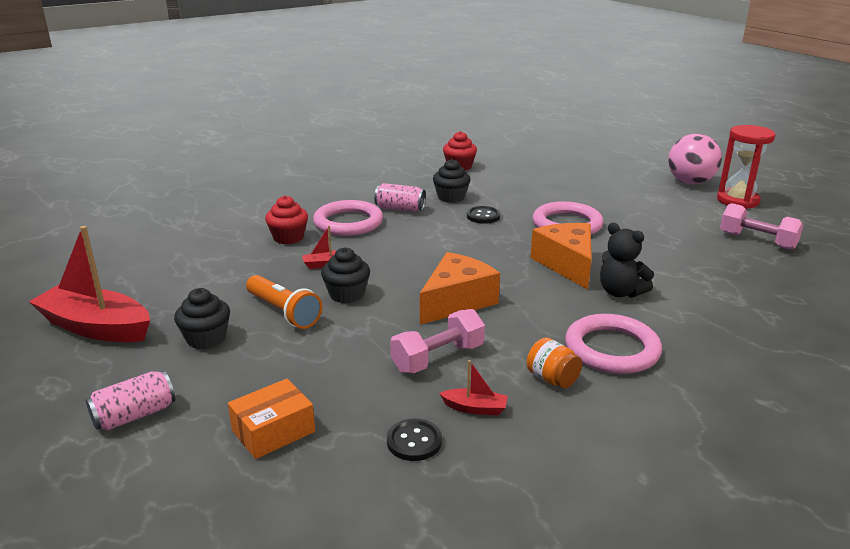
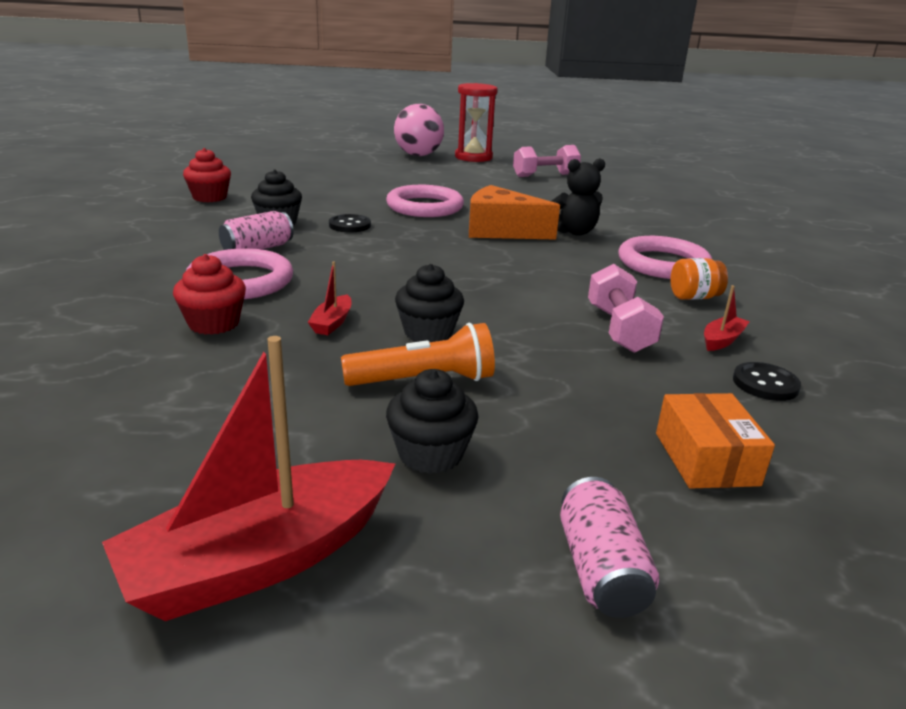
camera: 60 degrees left, 0 degrees up
(456, 301) = (515, 288): orange cheese -> none

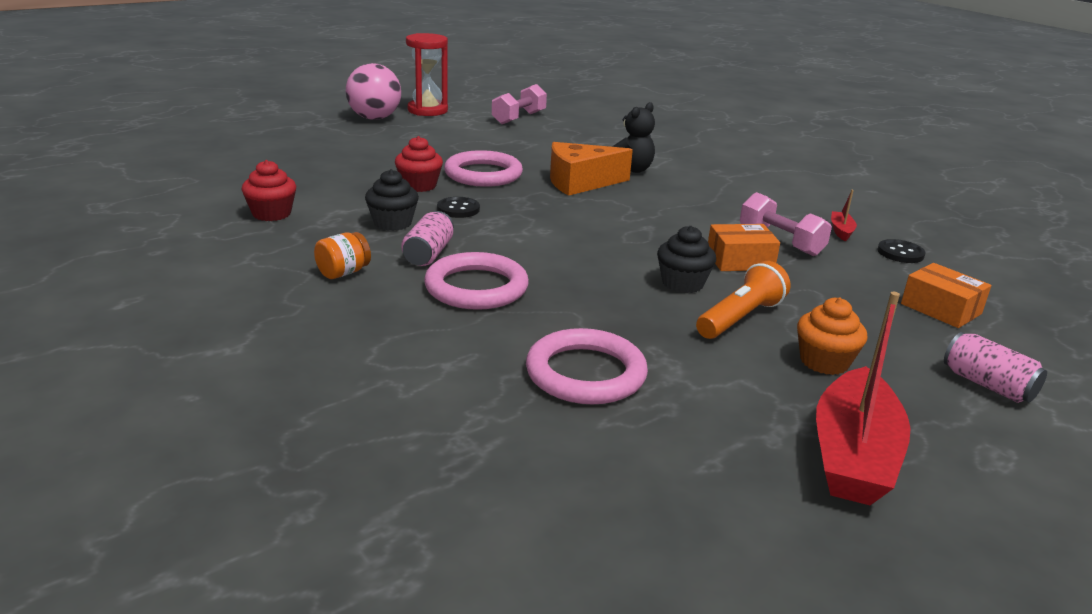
camera: 35 degrees left, 0 degrees up
(214, 323) = (531, 329): red cupcake -> red cupcake (419, 185)
(332, 323) = (610, 298): red boat -> none
(430, 454) = (824, 362): black cupcake -> orange cupcake
(533, 332) = (740, 261): none -> orange box
(663, 264) = (726, 182): pink ring -> pink ring (585, 373)
(694, 297) = (782, 204): orange jar -> orange jar (343, 273)

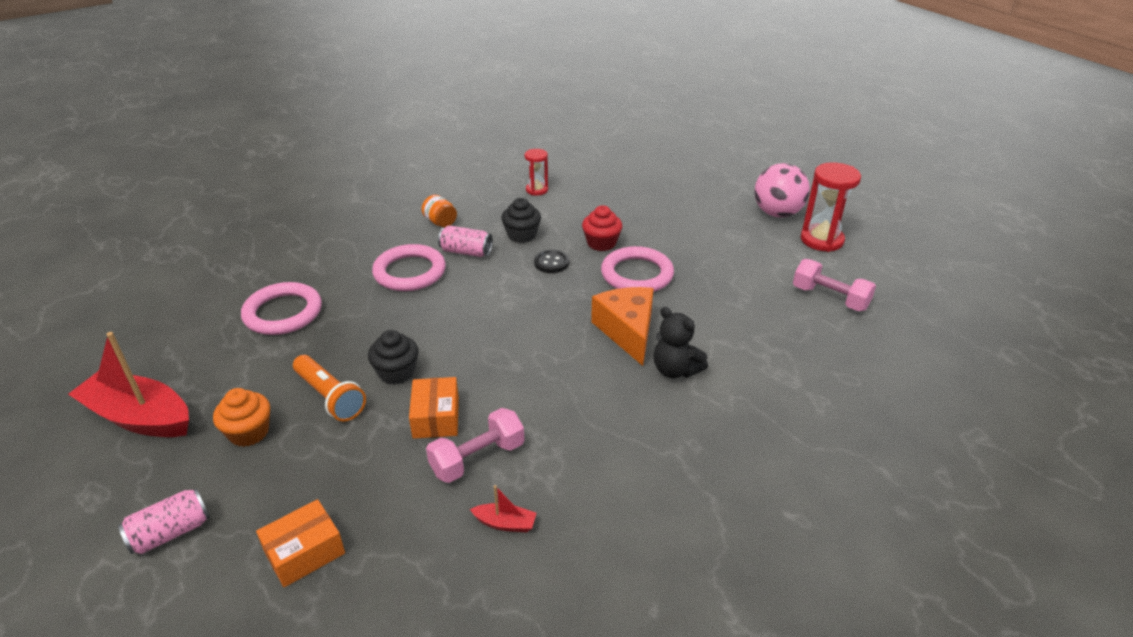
camera: 95 degrees right, 10 degrees up
(271, 214) = (537, 190): red cupcake -> red hourglass
(900, 253) = (440, 565): black button -> none

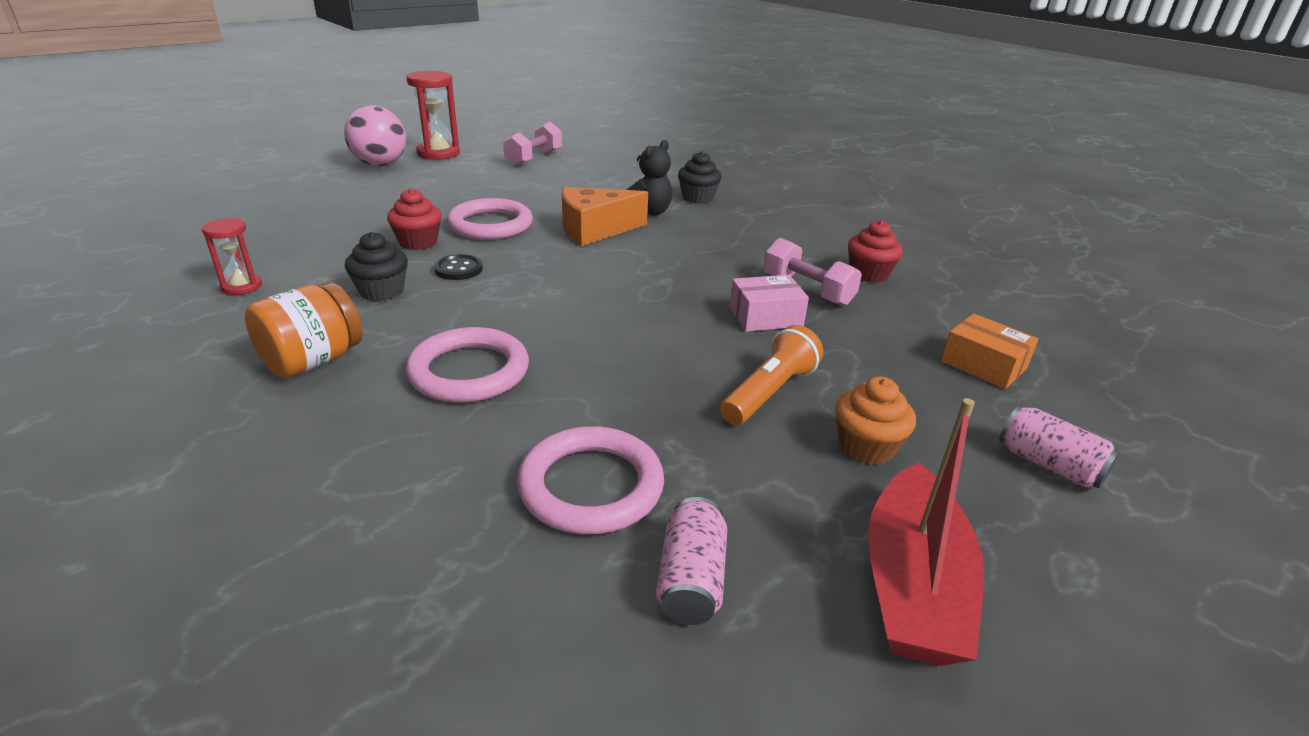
camera: 100 degrees left, 5 degrees down
(396, 372) = (704, 350): black cupcake -> black cupcake (698, 198)
(436, 417) = (765, 317): orange box -> pink box
(440, 222) = (313, 361): orange jar -> orange jar, size x1.63
(466, 252) = (418, 329): pink can -> pink can (691, 579)
(505, 523) = (869, 274): red boat -> red cupcake

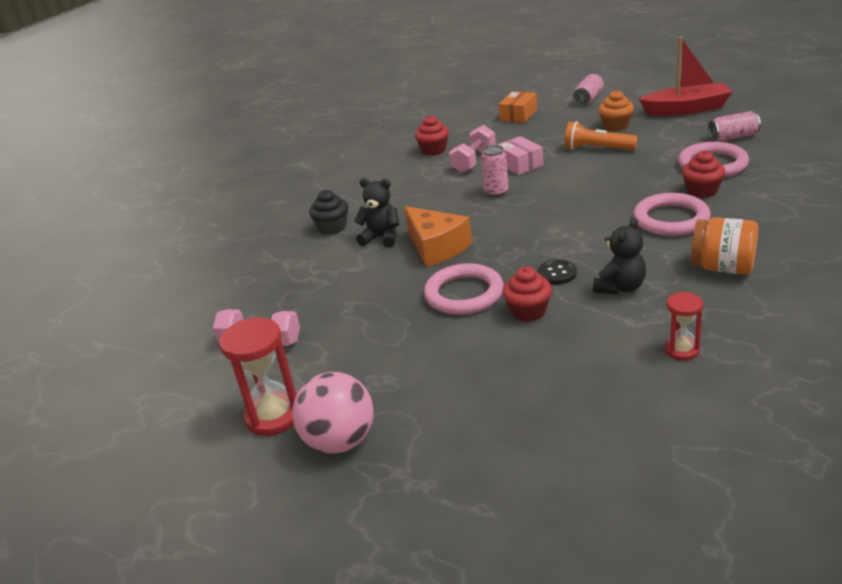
camera: 100 degrees left, 0 degrees up
(381, 291) = (620, 287): black cupcake -> black teddy bear
(512, 431) = (702, 191): none -> red cupcake
(691, 283) = (496, 192): none -> pink can

